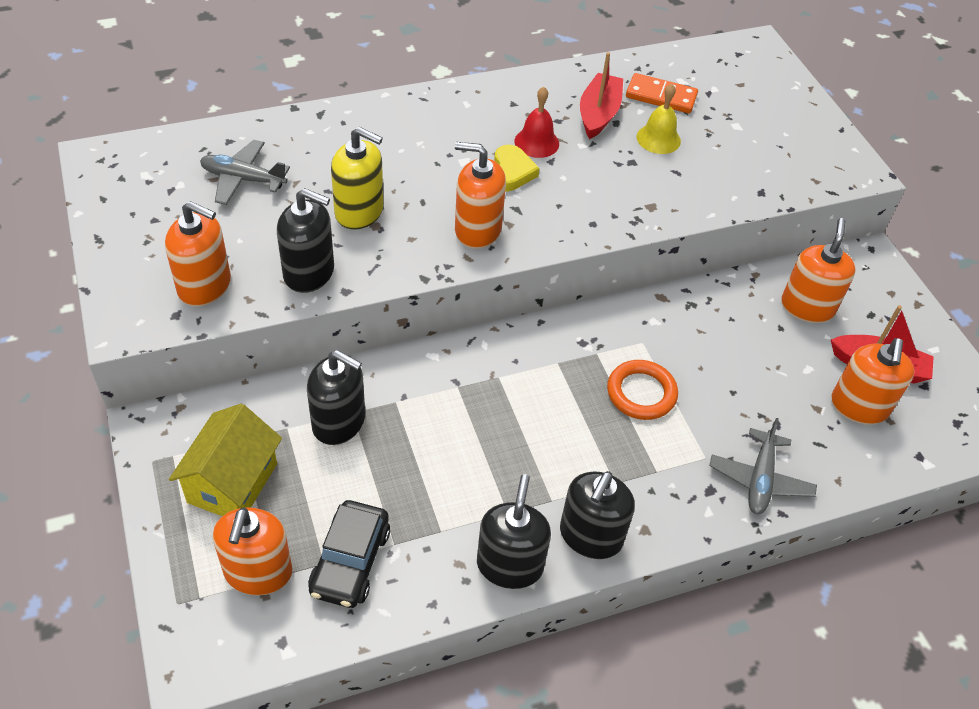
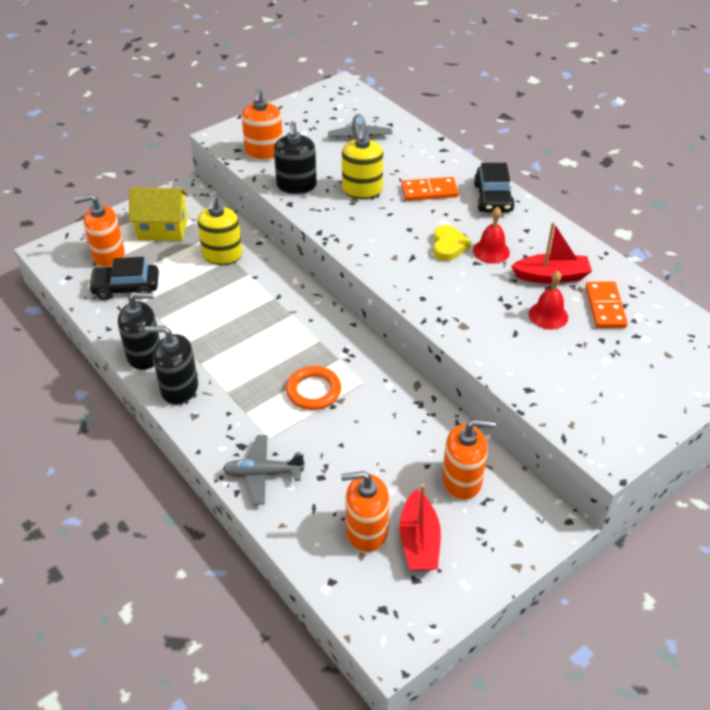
camera: 75 degrees right, 5 degrees down
(339, 422) = (222, 255): black soap dispenser -> yellow soap dispenser
(398, 153) = (429, 191): none -> orange domino
(441, 107) = (493, 198): none -> black car
(477, 230) = (378, 244): orange soap dispenser -> none
(511, 172) = (448, 246): yellow heart -> yellow heart turned 75 degrees counterclockwise
(658, 139) = (548, 315): yellow bell -> red bell

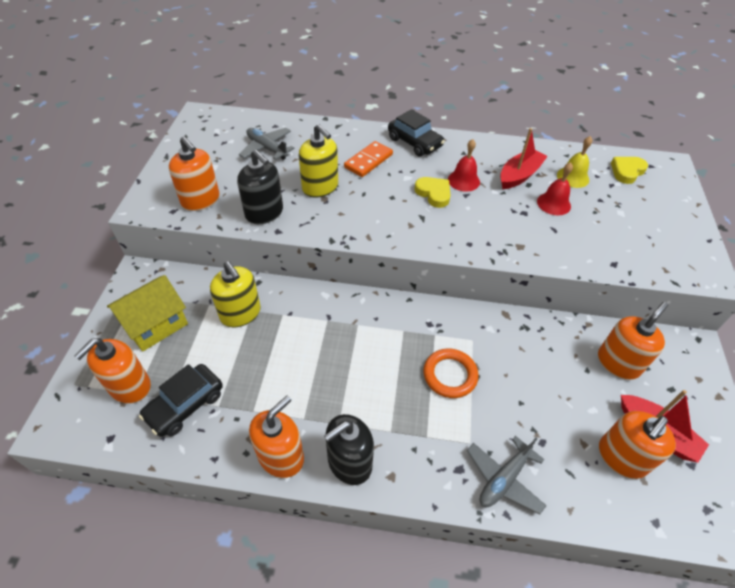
camera: 45 degrees left, 5 degrees up
(145, 355) = (281, 456): black soap dispenser -> orange soap dispenser
(605, 307) = (573, 177): orange domino -> yellow bell
(674, 335) = (627, 171): none -> yellow heart

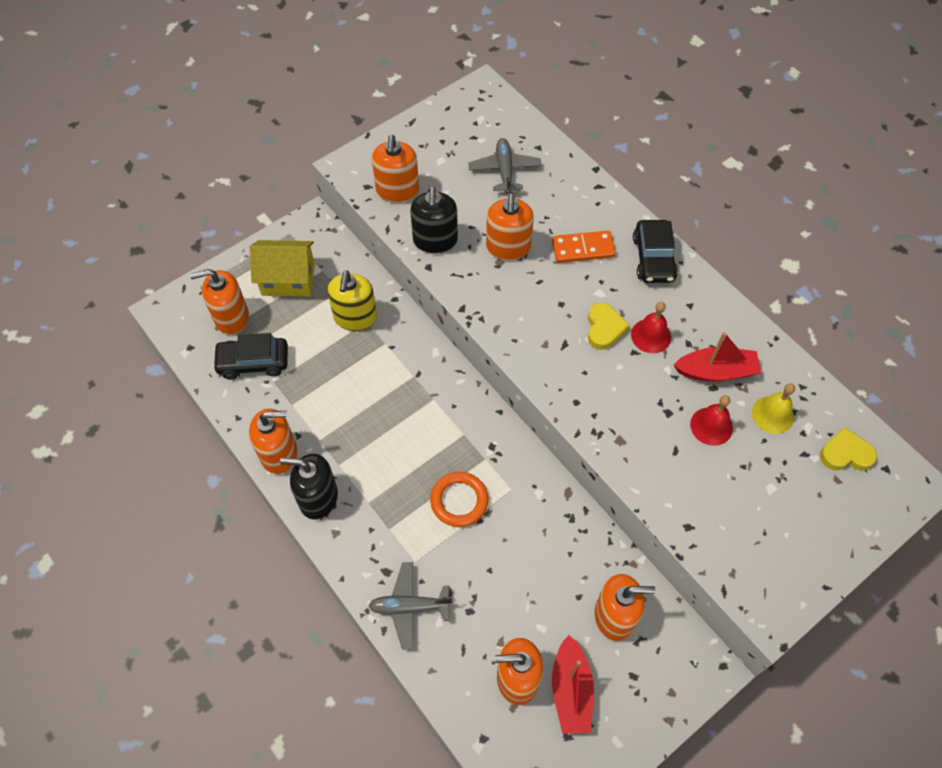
camera: 45 degrees right, 10 degrees up
(320, 187) = (508, 247): yellow soap dispenser -> orange soap dispenser

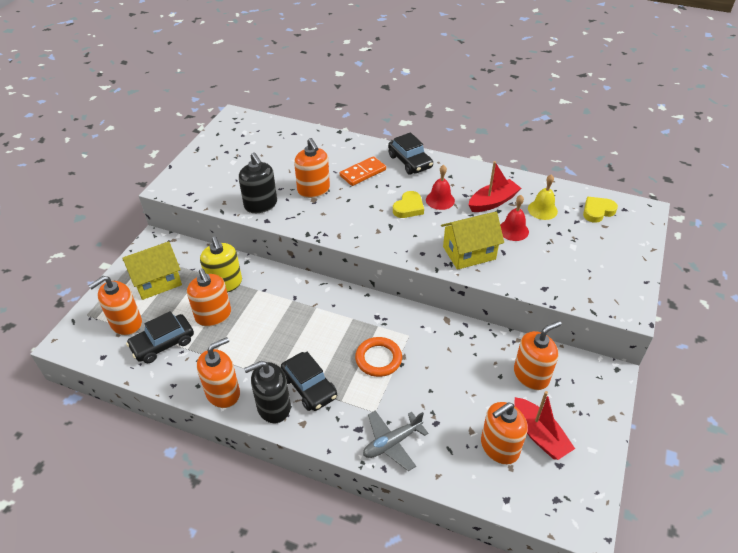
camera: 30 degrees left, 15 degrees down
(367, 494) = (309, 387): none -> black car
(397, 190) = (214, 188): orange soap dispenser -> orange soap dispenser (213, 315)
(504, 170) = (280, 152): grey plane -> none
(604, 328) = (408, 207): yellow heart -> yellow heart turned 60 degrees clockwise
(632, 430) = (469, 253): none -> yellow house

